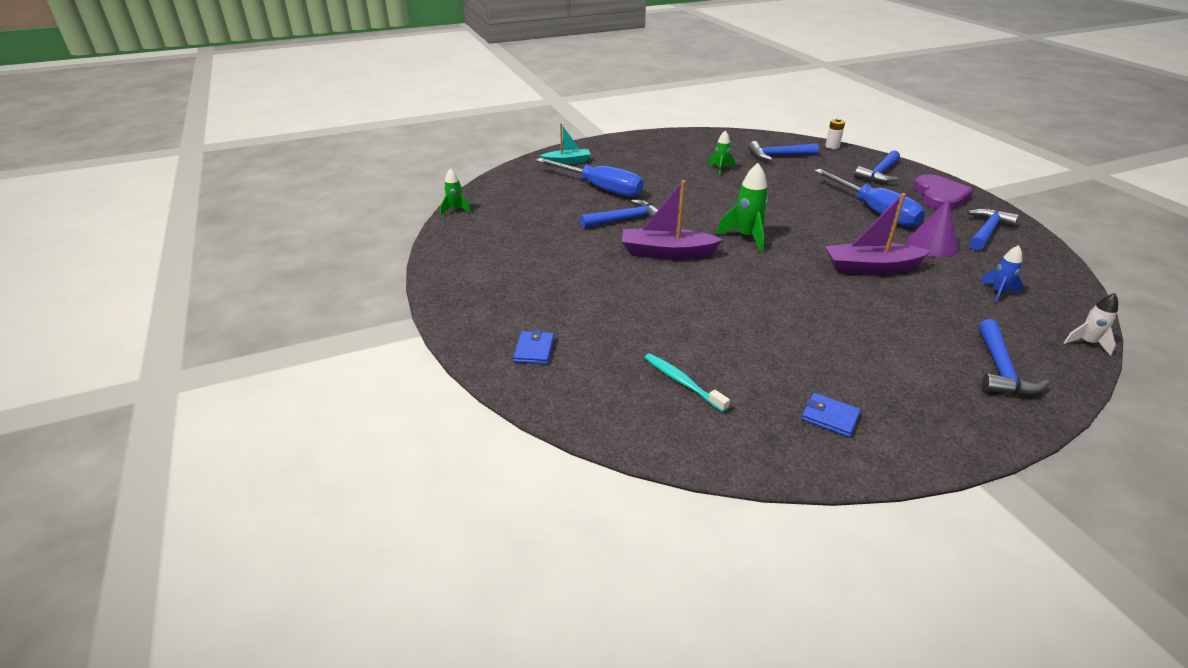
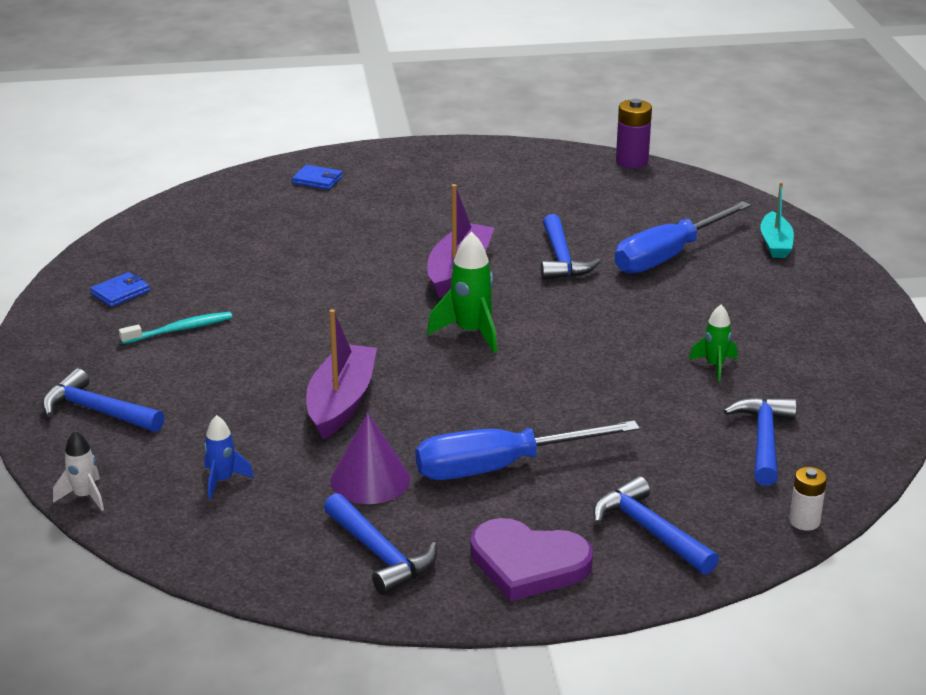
camera: 105 degrees right, 5 degrees down
(455, 210) = (632, 162): green rocket -> purple battery
(682, 382) = (221, 237): turquoise toothbrush -> turquoise toothbrush (180, 330)

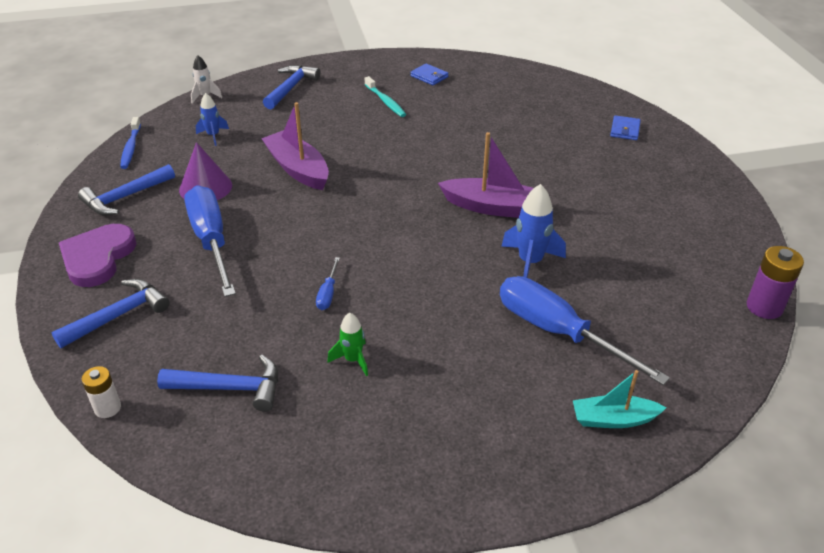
camera: 85 degrees right, 10 degrees up
(232, 564) = (131, 148): none -> blue toothbrush
(341, 402) = (298, 169): purple boat -> purple boat turned 135 degrees counterclockwise
(471, 332) = (396, 218): green rocket -> none
(561, 259) = (530, 262): blue hammer -> blue rocket
(609, 380) = (328, 293): none -> blue screwdriver

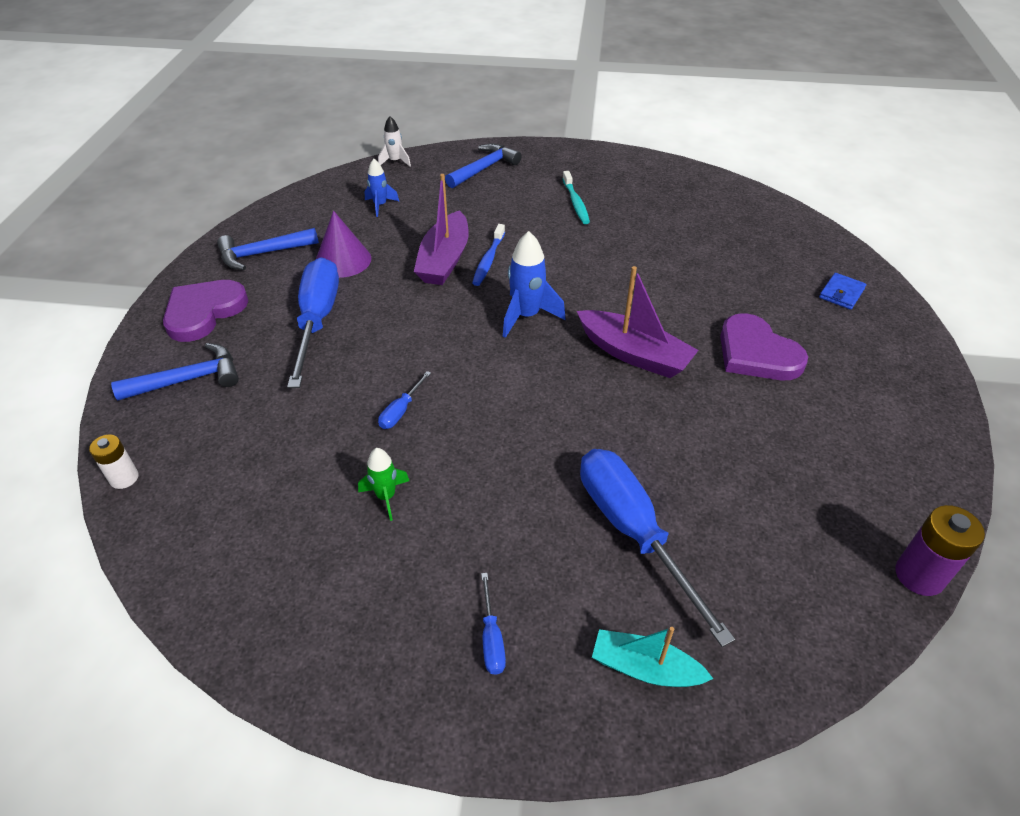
camera: 20 degrees right, 5 degrees up
(131, 148) = (296, 202): blue toothbrush -> blue toothbrush (488, 260)
(230, 388) = (248, 492): blue hammer -> none
(298, 169) = (444, 260): purple boat -> purple boat turned 150 degrees counterclockwise
(429, 76) = (638, 183): blue wallet -> none
(493, 434) = (491, 638): none -> blue screwdriver
(530, 262) = (643, 433): blue rocket -> blue rocket (527, 316)
(585, 186) = (756, 353): none -> purple heart

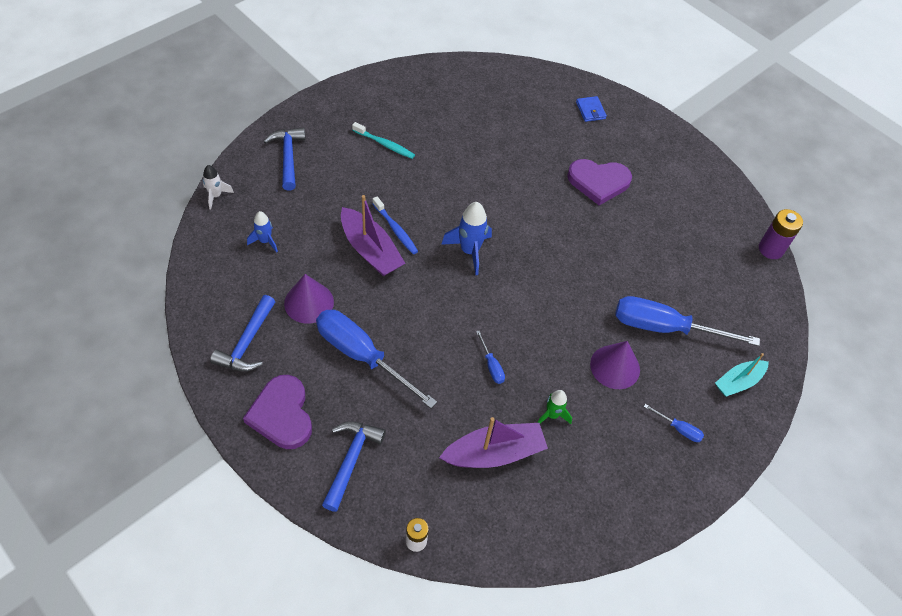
camera: 55 degrees left, 10 degrees up
(516, 515) = (615, 367): none -> purple cone
(634, 354) = (549, 230): purple boat -> purple boat (494, 453)

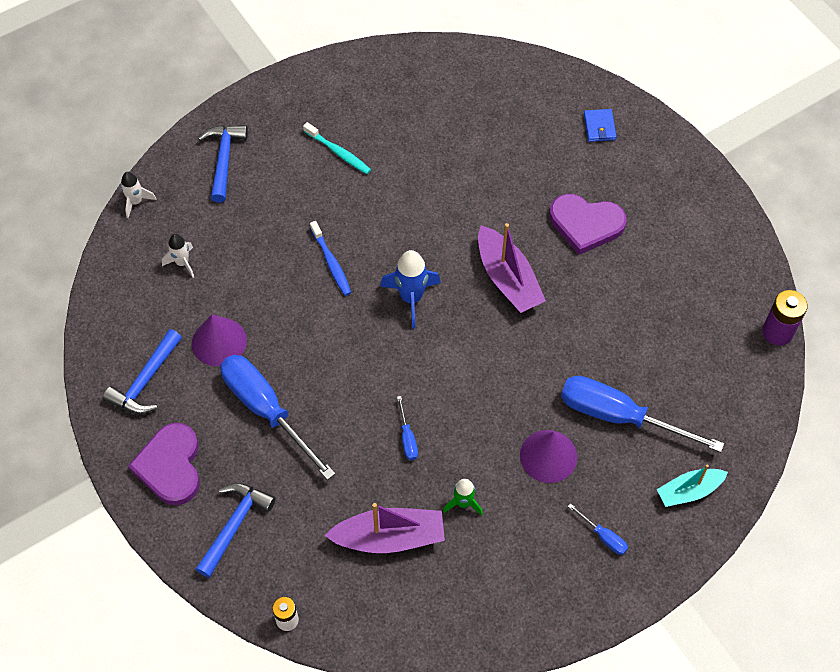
camera: 15 degrees right, 5 degrees up
(265, 241) = (182, 263): blue rocket -> white rocket
(370, 250) = (298, 286): purple boat -> purple boat (507, 279)

